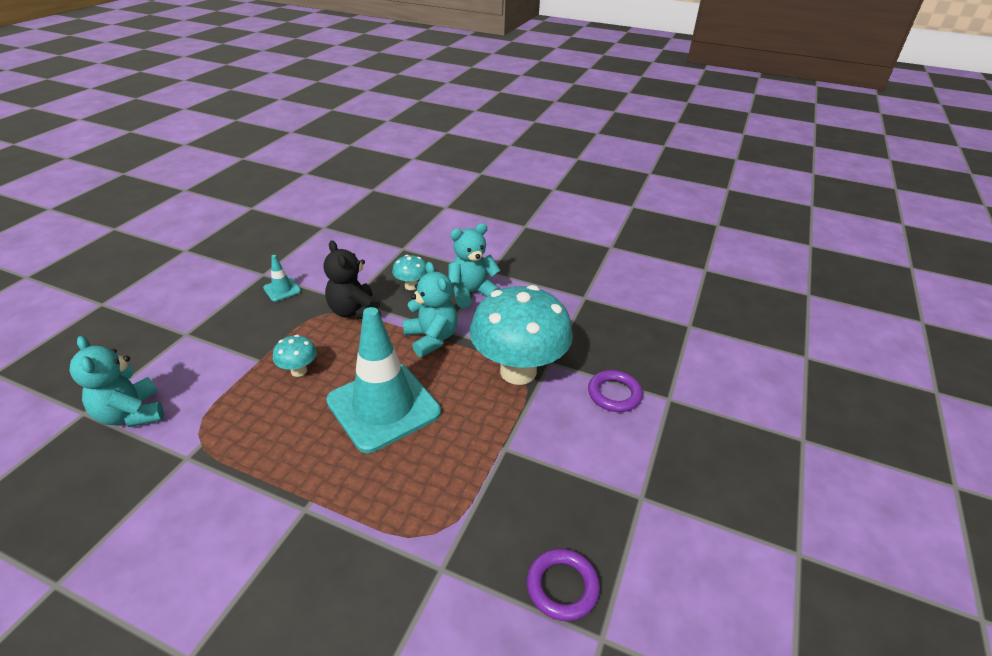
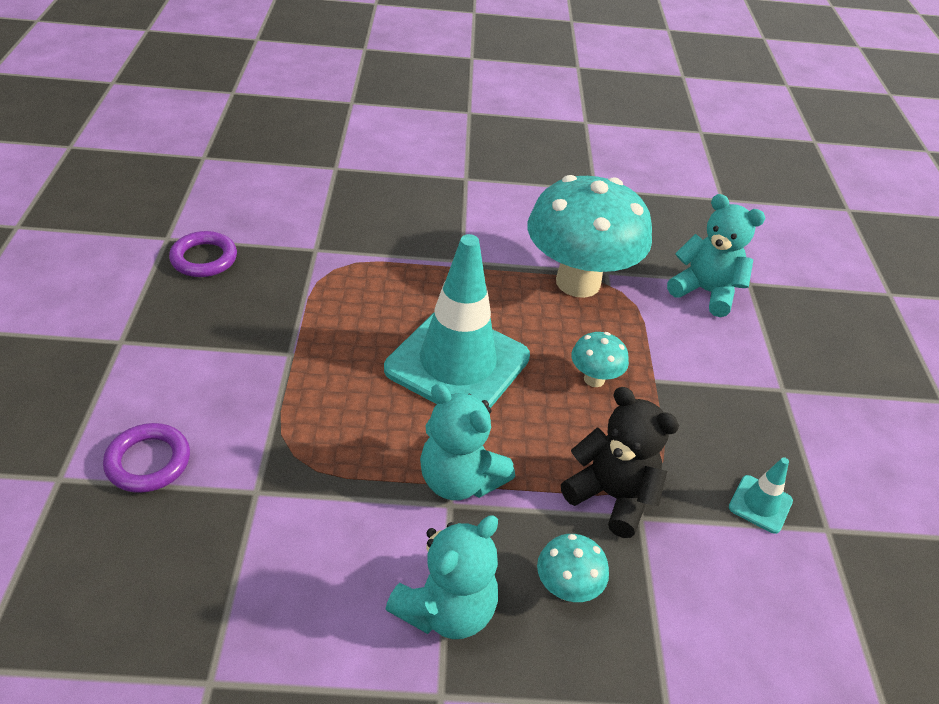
camera: 155 degrees right, 5 degrees up
(518, 371) = (303, 459): turquoise mushroom -> turquoise mushroom (578, 282)

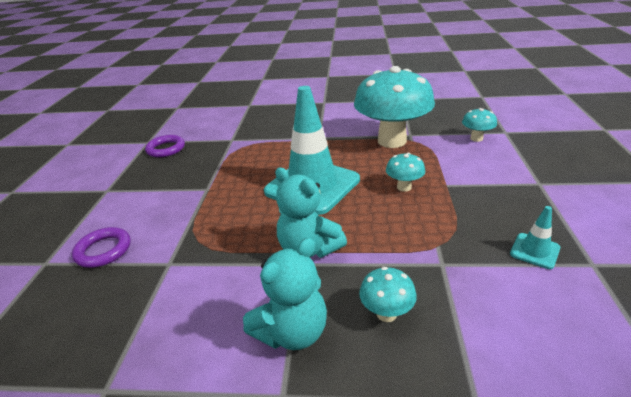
camera: 10 degrees right, 10 degrees down
(612, 496) = (419, 252): black teddy bear -> none
(705, 292) = (476, 138): turquoise teddy bear -> turquoise mushroom

